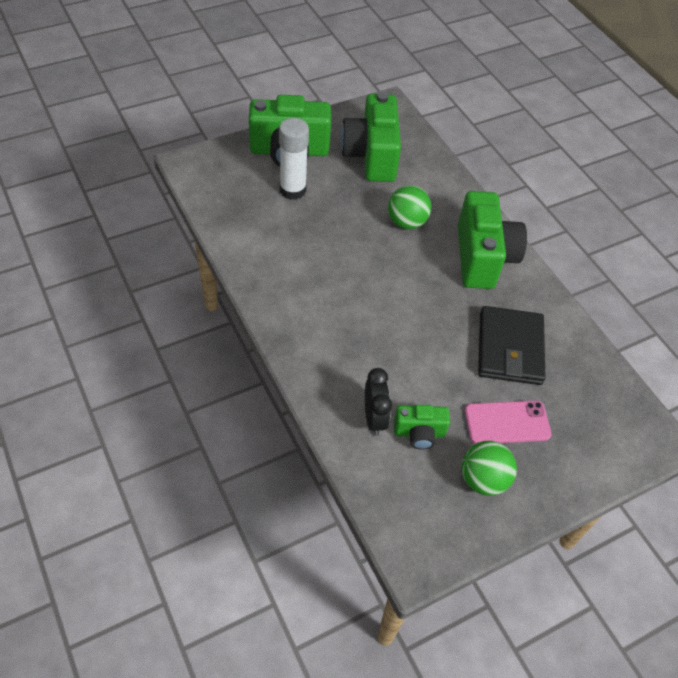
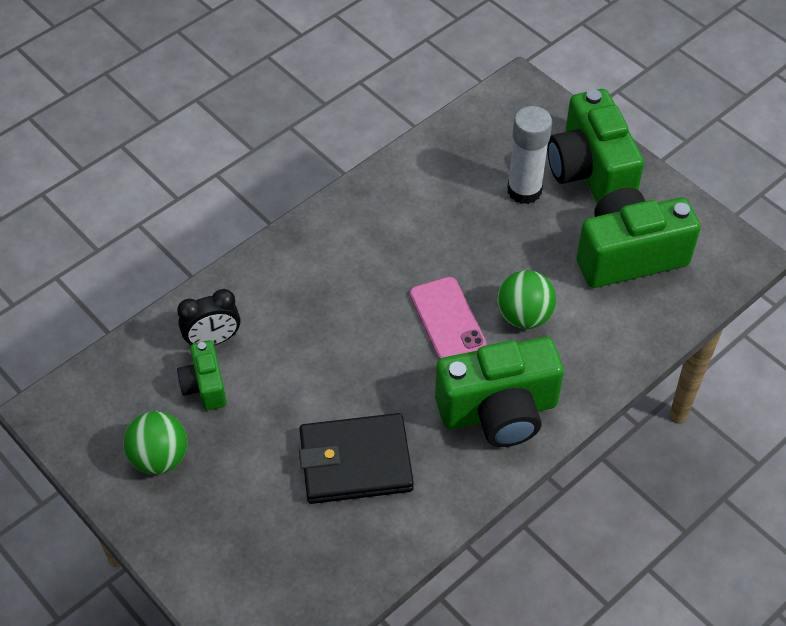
camera: 80 degrees right, 0 degrees up
(507, 422) = (243, 473): pink phone -> pink phone (447, 319)

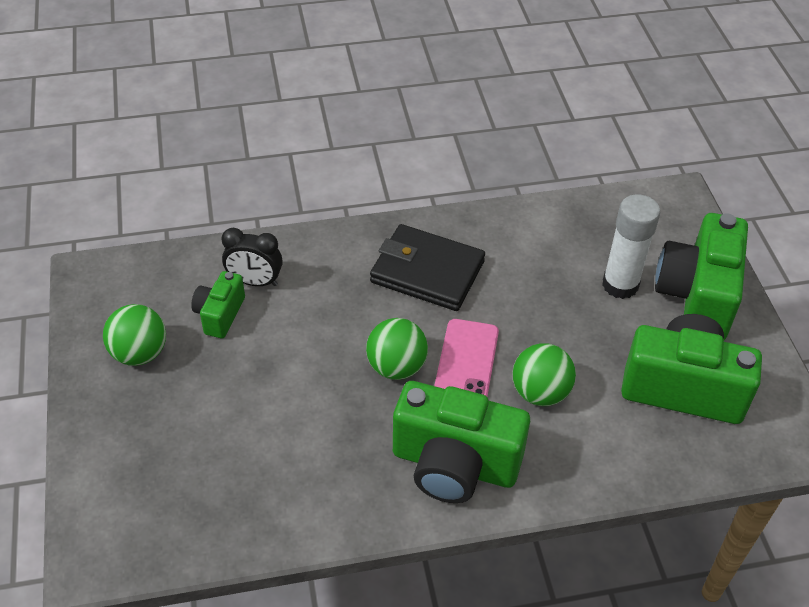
camera: 30 degrees right, 5 degrees down
(355, 462) = (293, 441): black wallet -> black wallet (427, 272)
(393, 354) = (396, 367): none -> green ball

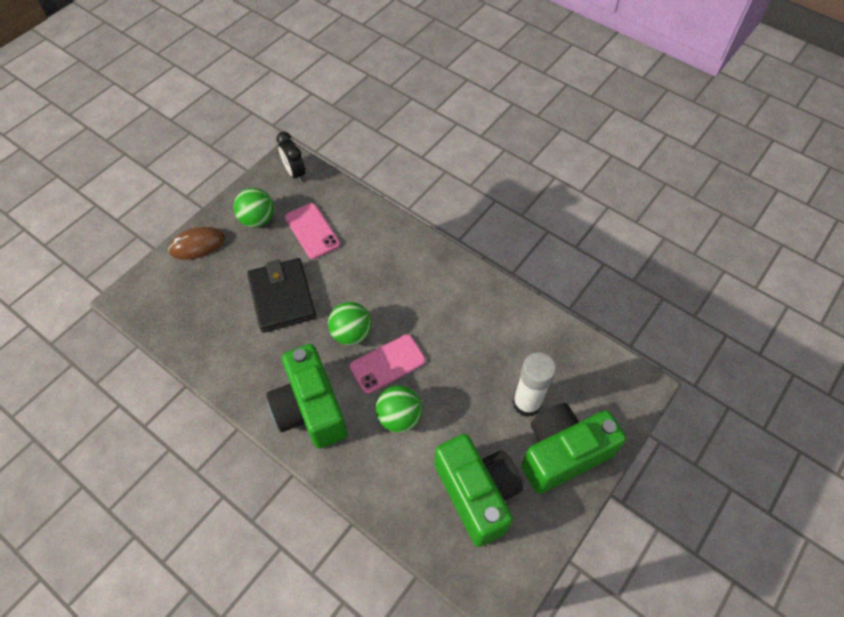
camera: 50 degrees right, 10 degrees up
(102, 435) = (197, 245): none -> brown mouse
(220, 314) = (312, 231): green camera -> pink phone
(255, 282) = (348, 228): black clock -> black clock (295, 173)
(427, 272) = (434, 298): black wallet -> black wallet (282, 297)

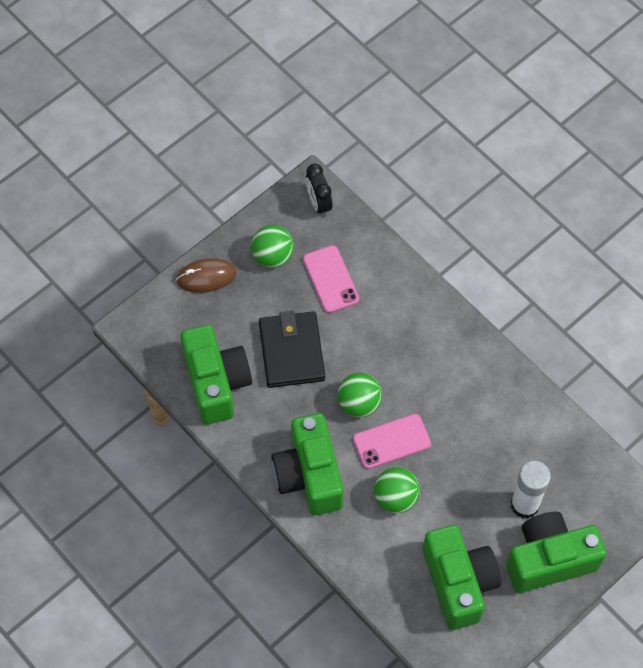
camera: 10 degrees right, 5 degrees up
(212, 336) = (216, 383): none -> green camera

